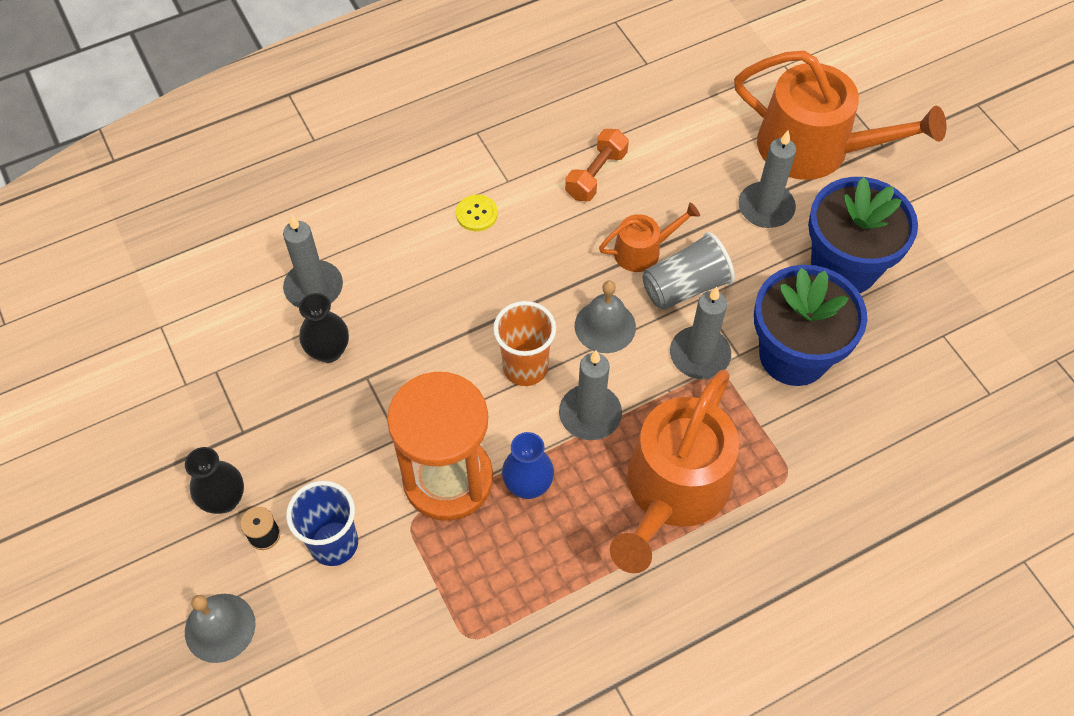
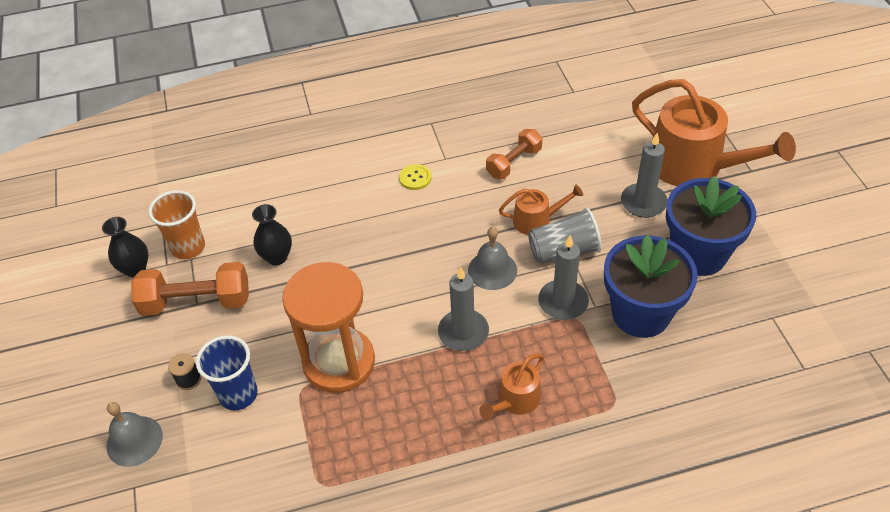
camera: 15 degrees right, 10 degrees down
(224, 499) = (168, 349): black vase -> black vase (135, 269)
(242, 430) = (196, 302): none -> orange dumbbell
(314, 287) = (279, 212): grey candle -> none
(525, 367) = (422, 290): orange cup -> orange cup (188, 247)
(528, 485) = (400, 377): blue vase -> none
(673, 490) = (515, 400): orange watering can -> orange watering can, size x0.48

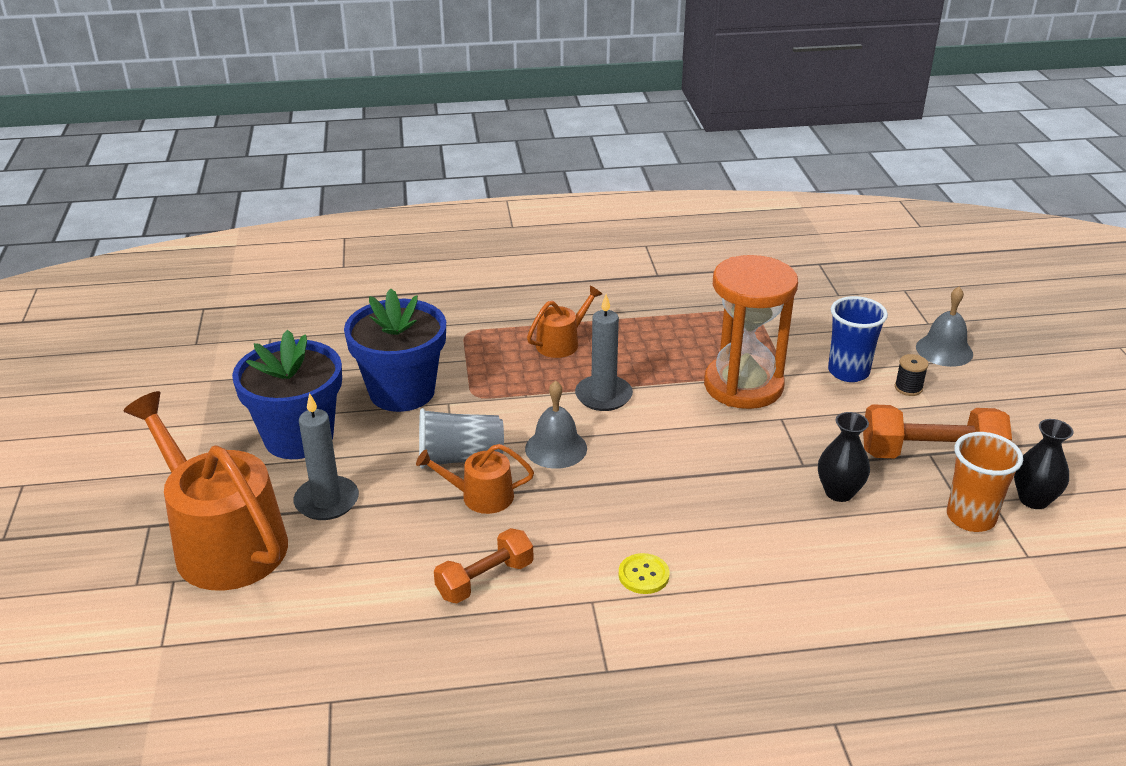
camera: 175 degrees left, 15 degrees down
(563, 302) = (483, 410): grey candle -> none

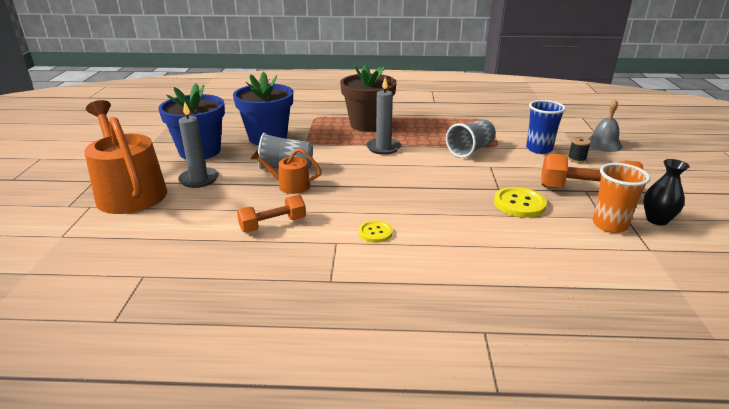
camera: 10 degrees right, 5 degrees down
(556, 448) = (345, 168): grey bell -> none
(561, 343) = (368, 124): orange watering can -> brown flower pot
(743, 385) = (470, 150): orange hourglass -> grey cup
(839, 492) = (519, 204): black vase -> yellow button

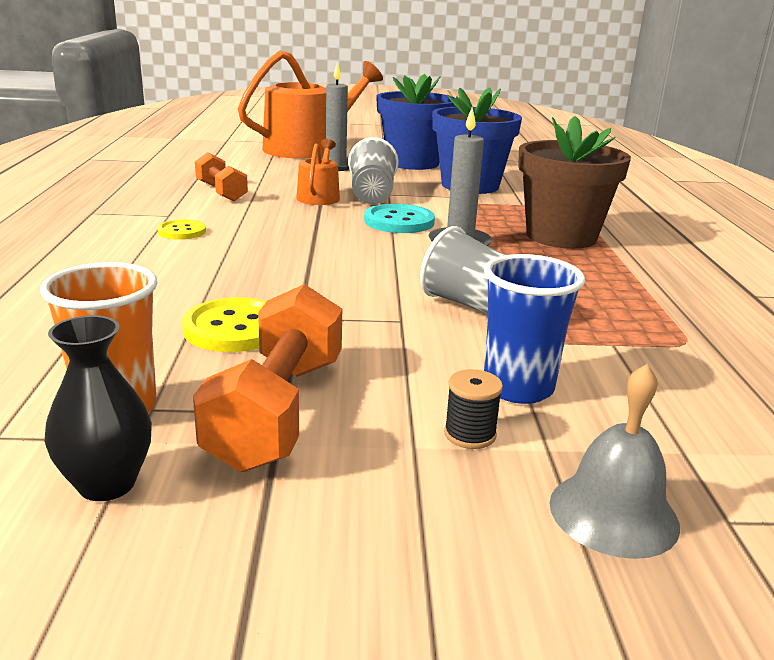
camera: 85 degrees right, 5 degrees down
(346, 161) = (399, 221): none -> turquoise button

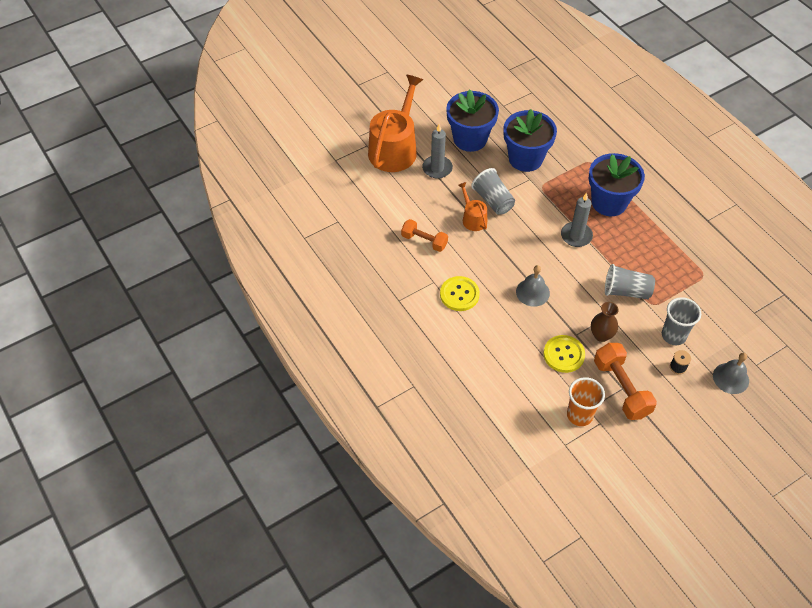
camera: 30 degrees left, 30 degrees up
(107, 484) = (613, 442): black vase -> none
(182, 231) = (459, 294): yellow button -> yellow button, size x1.62
(298, 261) = (532, 292): none -> grey bell
(349, 334) = (601, 335): none -> brown vase
(399, 221) = (533, 227): turquoise button -> none
(518, 388) = (673, 335): blue cup -> grey cup
(561, 236) = (609, 202): brown flower pot -> blue flower pot

